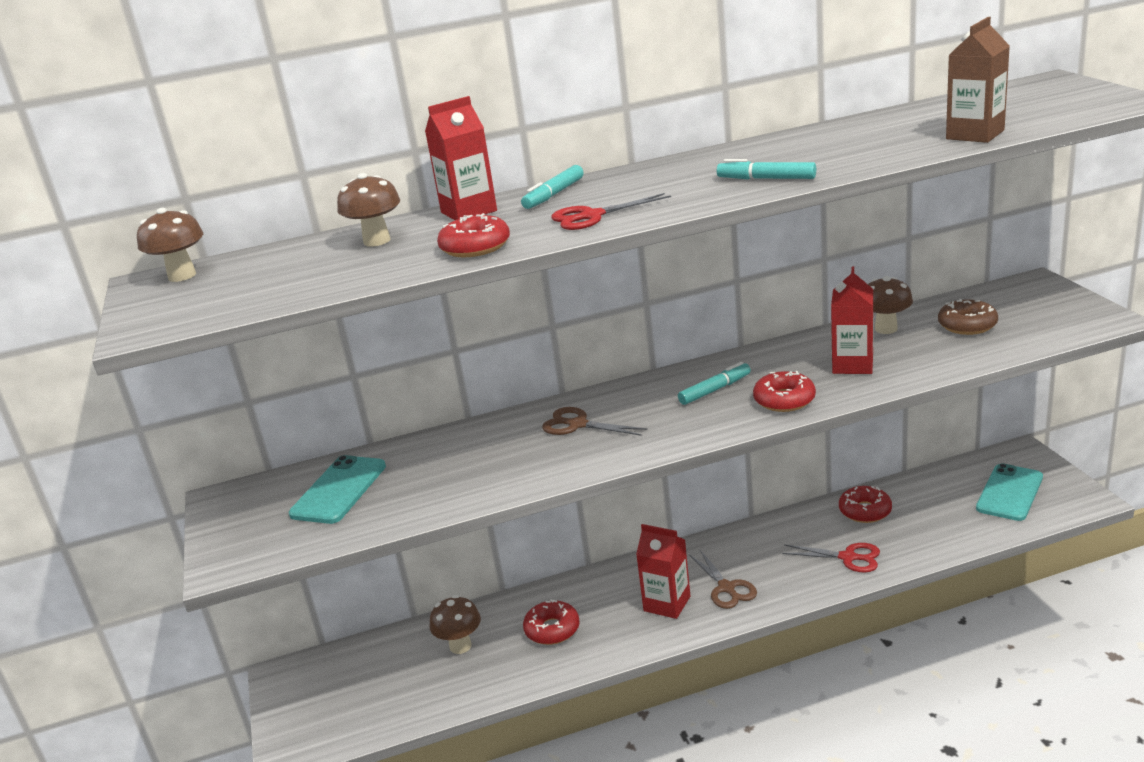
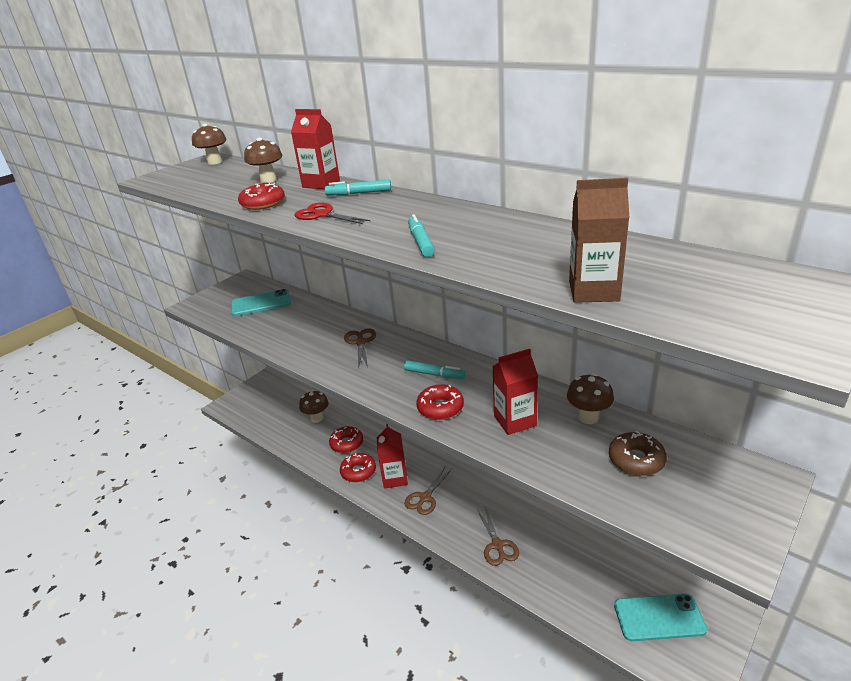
camera: 55 degrees right, 5 degrees up
(848, 557) = (497, 545): red scissors -> brown scissors
(865, 511) = (558, 533): red donut -> red donut (358, 471)

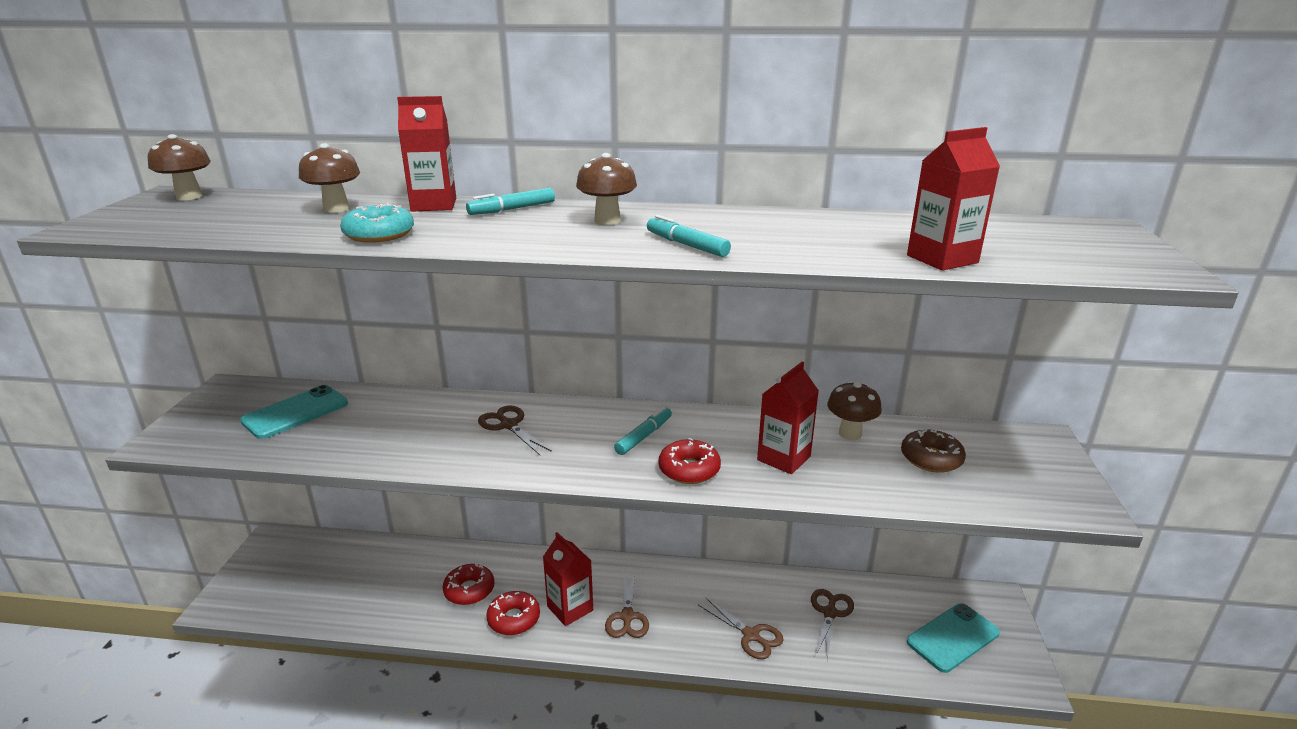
camera: 35 degrees left, 5 degrees down
(263, 203) = (379, 234): red donut -> turquoise donut
(317, 418) = (397, 573): brown mushroom -> brown mushroom (607, 221)
(322, 215) = (501, 235): red scissors -> none
(434, 374) = (643, 436): turquoise marker -> turquoise marker turned 45 degrees counterclockwise
(570, 554) = (830, 613): none -> brown scissors
(593, 291) = (942, 259): brown carton -> red carton

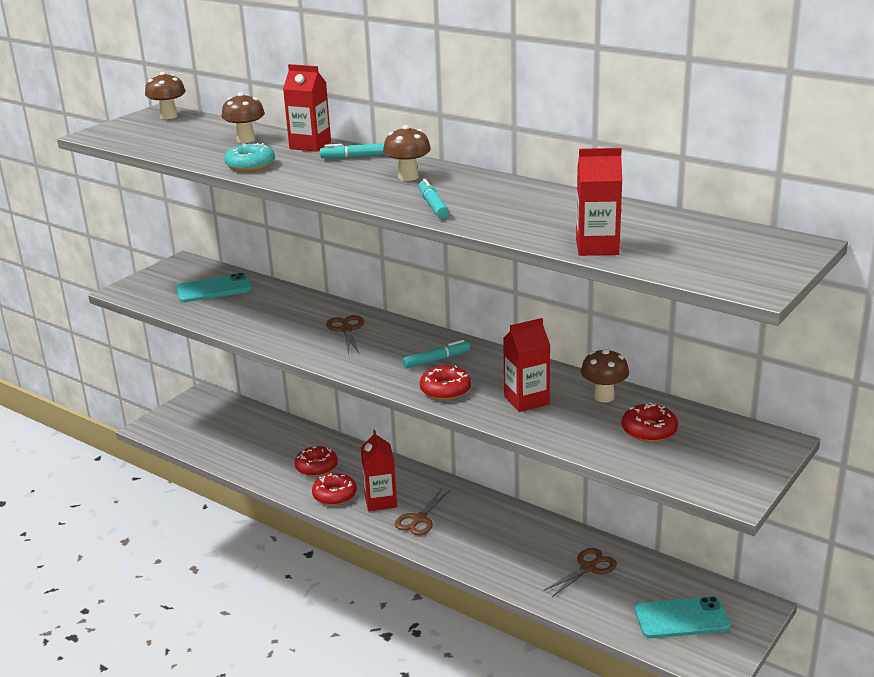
camera: 30 degrees right, 0 degrees up
(751, 635) = (506, 561): brown scissors -> none
(931, 459) = (649, 430): brown donut -> red donut

